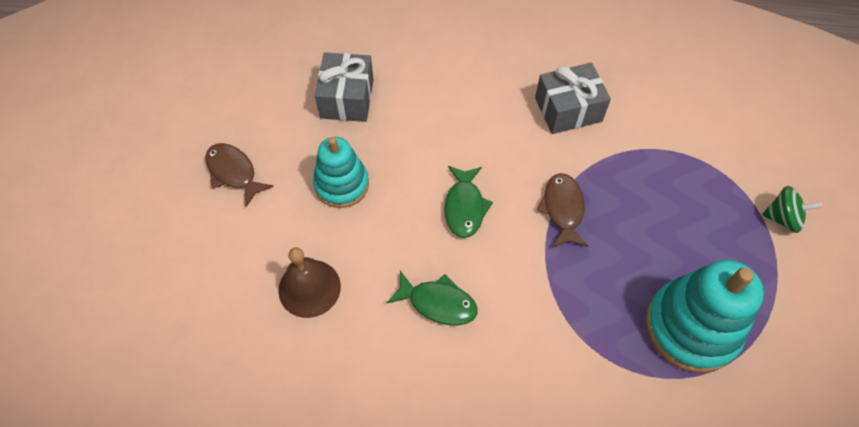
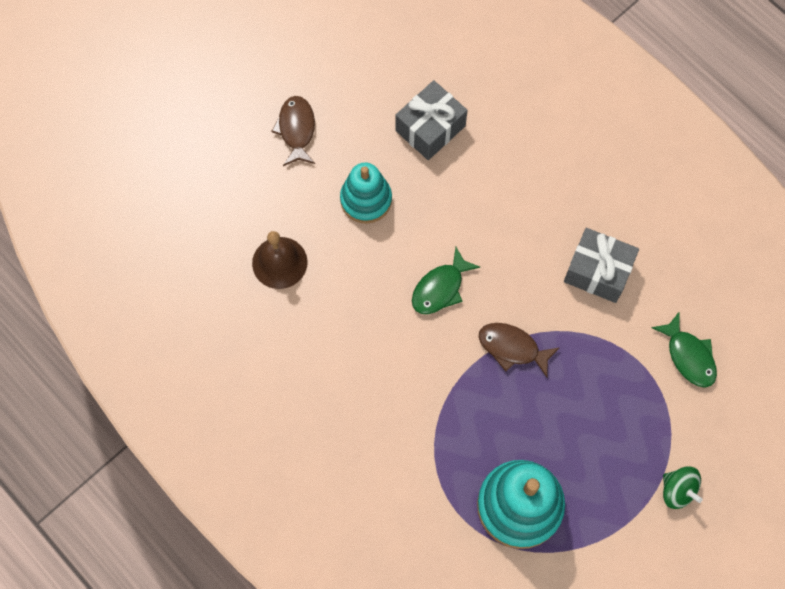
camera: 40 degrees right, 10 degrees up
(438, 303) = (357, 343): green fish -> green fish (688, 356)
(563, 209) = (512, 348): brown fish -> brown fish turned 105 degrees counterclockwise

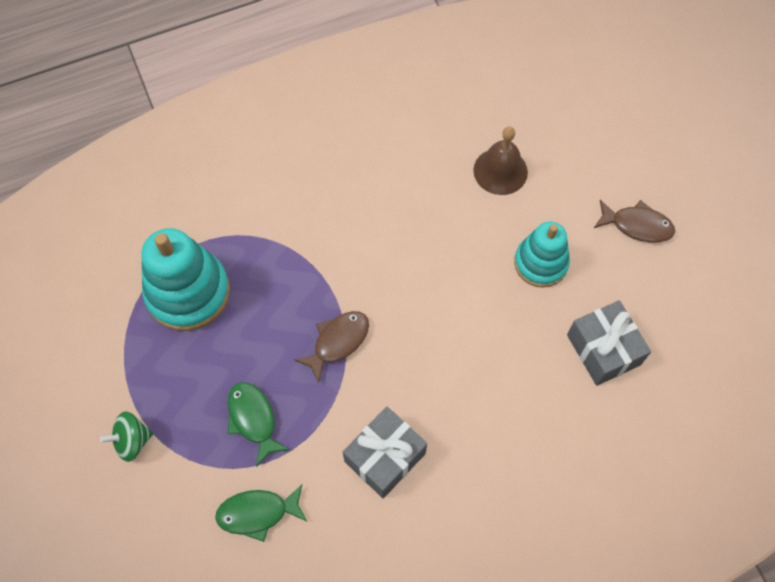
camera: 110 degrees right, 5 degrees down
(440, 288) = (424, 299): green fish -> green fish (253, 419)

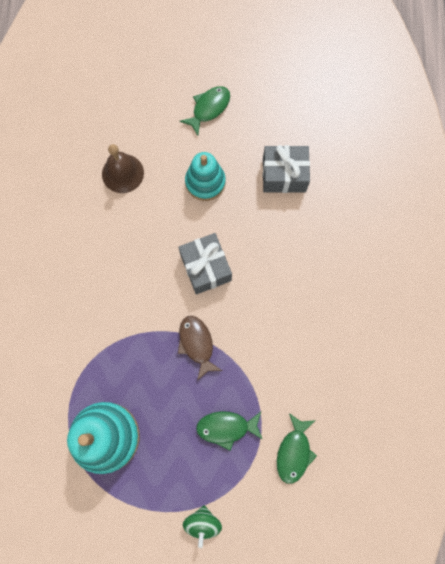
camera: 65 degrees left, 10 degrees up
(385, 457) = (293, 349): grey gift -> grey gift (206, 267)
(637, 225) = (209, 108): brown fish -> green fish

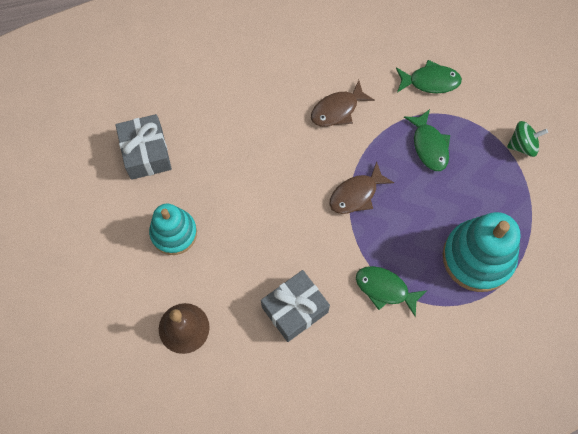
camera: 105 degrees left, 5 degrees down
(206, 267) = (272, 207): grey gift -> grey gift (295, 309)
(209, 108) = (80, 253): green fish -> green fish (385, 289)
(285, 351) = (337, 109): none -> brown fish

